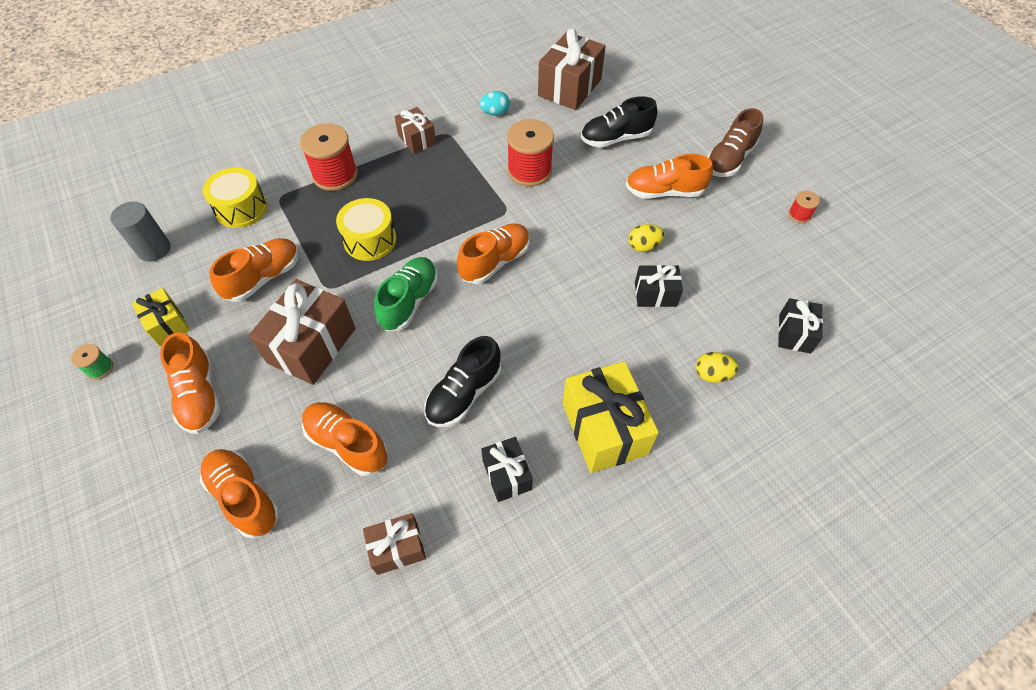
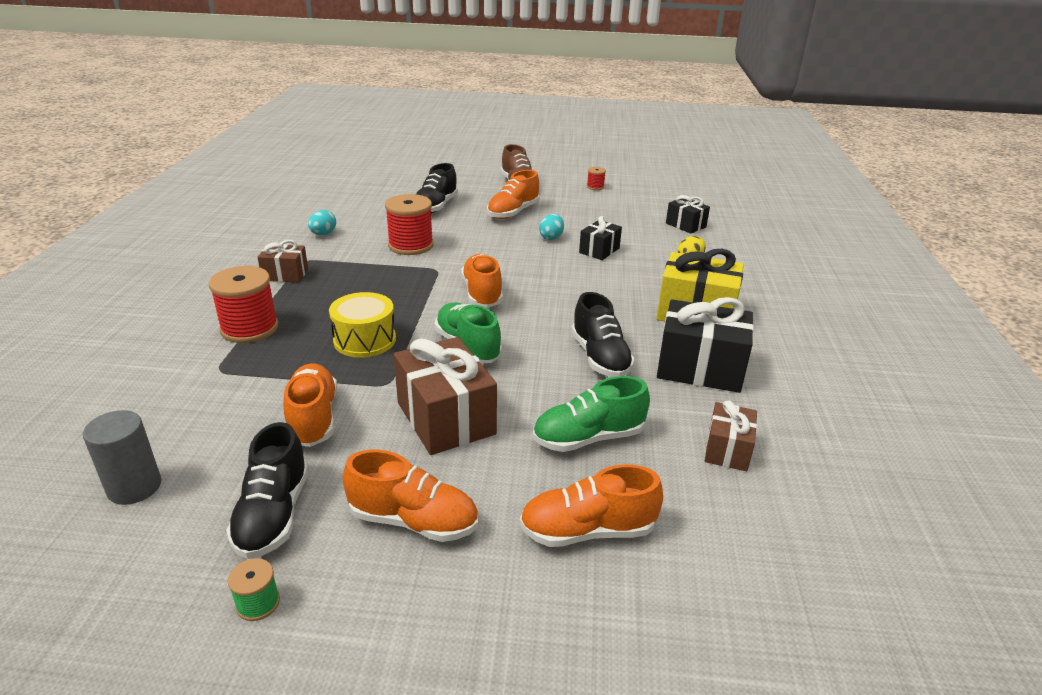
camera: 55 degrees left, 25 degrees down
(167, 324) = (273, 514): yellow gift -> black shoe
(241, 209) = (189, 399): yellow drum -> none
(347, 443) = (588, 438): orange shoe -> green shoe
(507, 475) = (700, 368): black gift -> black gift, size x1.78
(569, 88) = (354, 200): brown gift -> none
(643, 246) = (551, 237): yellow egg -> turquoise egg

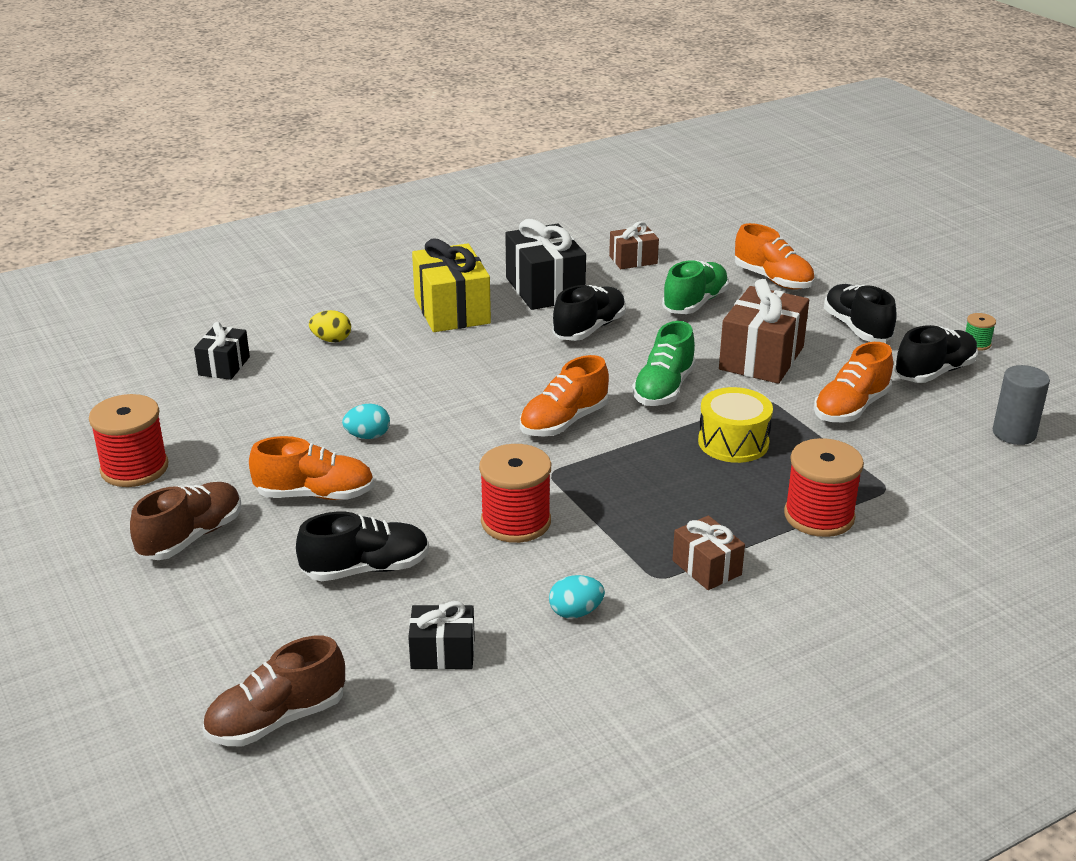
camera: 125 degrees left, 0 degrees up
(377, 173) = (277, 719): none -> brown shoe
(413, 521) = (857, 328): orange shoe -> black shoe
(588, 438) = (695, 303): green shoe -> green shoe turned 90 degrees counterclockwise
(595, 187) = (134, 468): red spool -> red spool, size x2.10
(599, 250) = (369, 395): black gift -> black gift (443, 653)

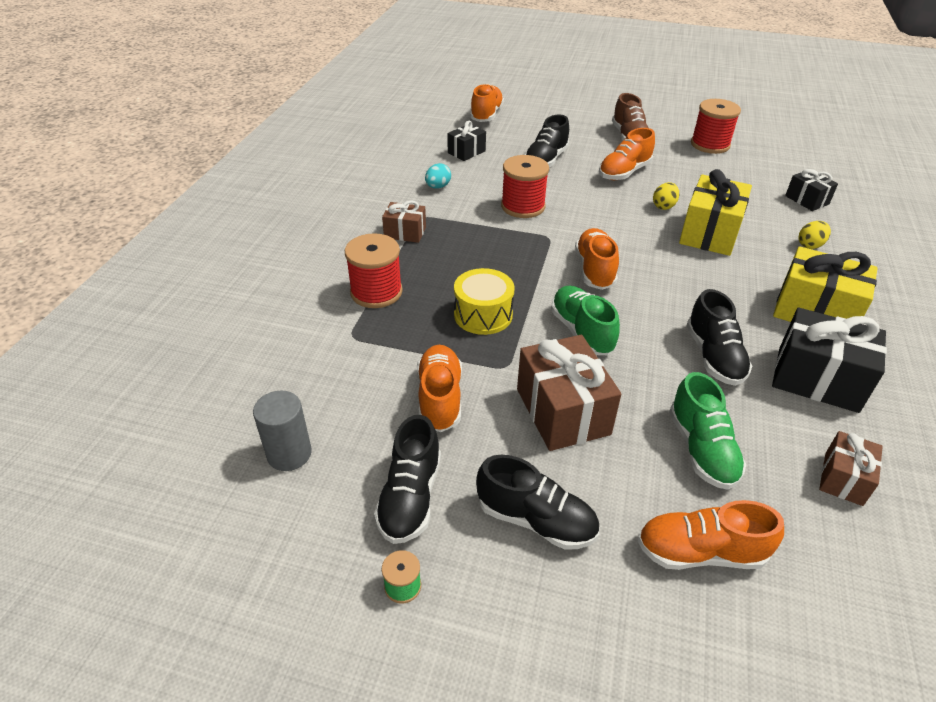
camera: 135 degrees right, 10 degrees up
(277, 719) = (486, 115): brown shoe -> orange shoe
(368, 436) = (664, 206): turquoise egg -> yellow egg
(388, 392) = (709, 233): none -> yellow gift

